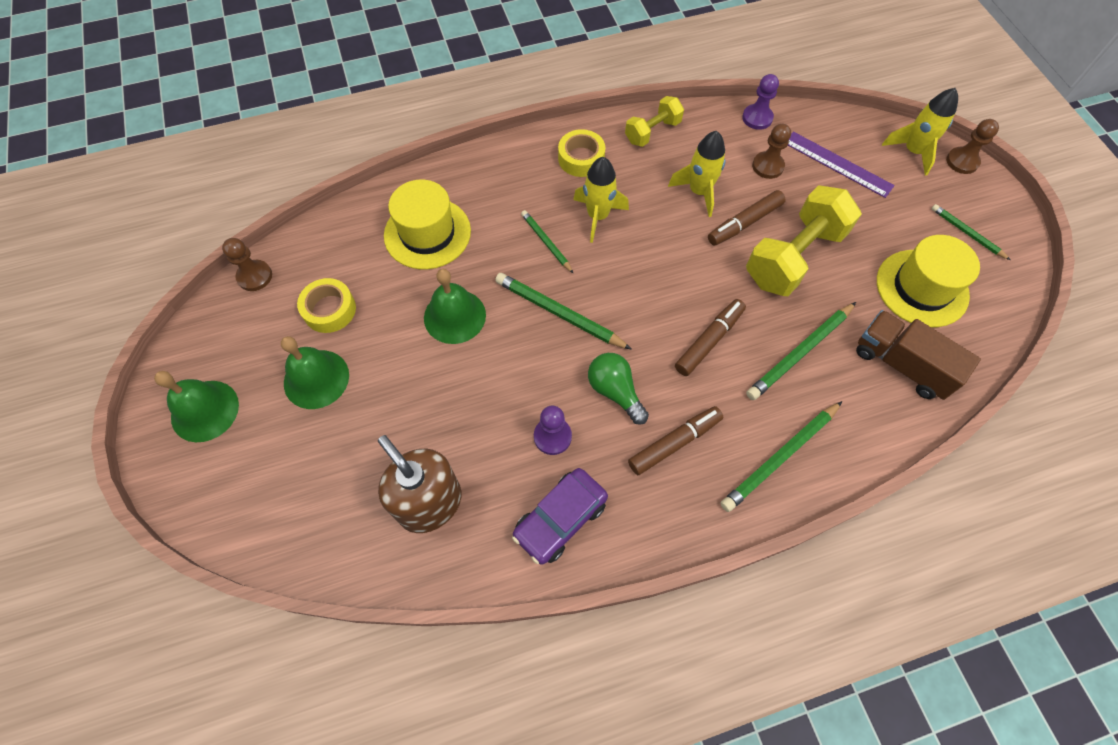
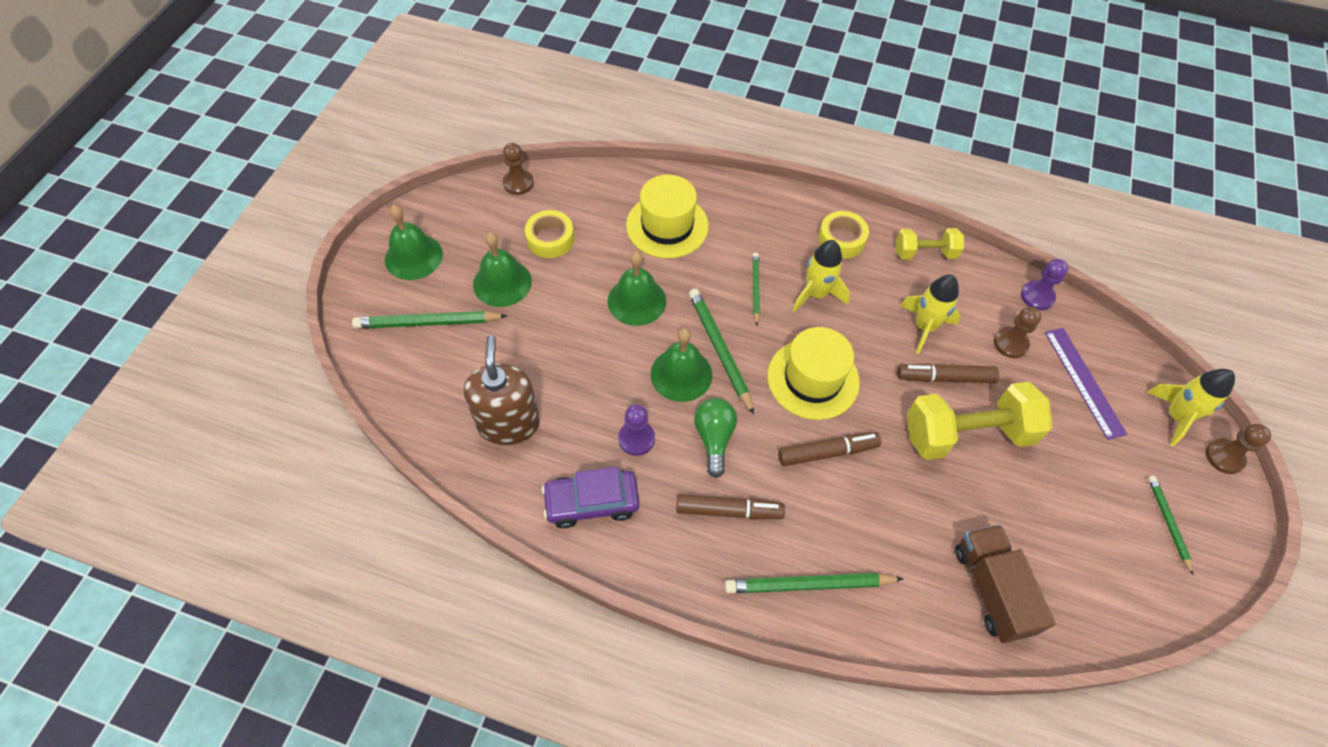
camera: 35 degrees right, 5 degrees down
(544, 355) = (681, 374): none -> green bell
(800, 353) = (901, 515): green pencil -> green pencil (427, 323)
(922, 288) = (1073, 540): yellow hat -> yellow hat (813, 379)

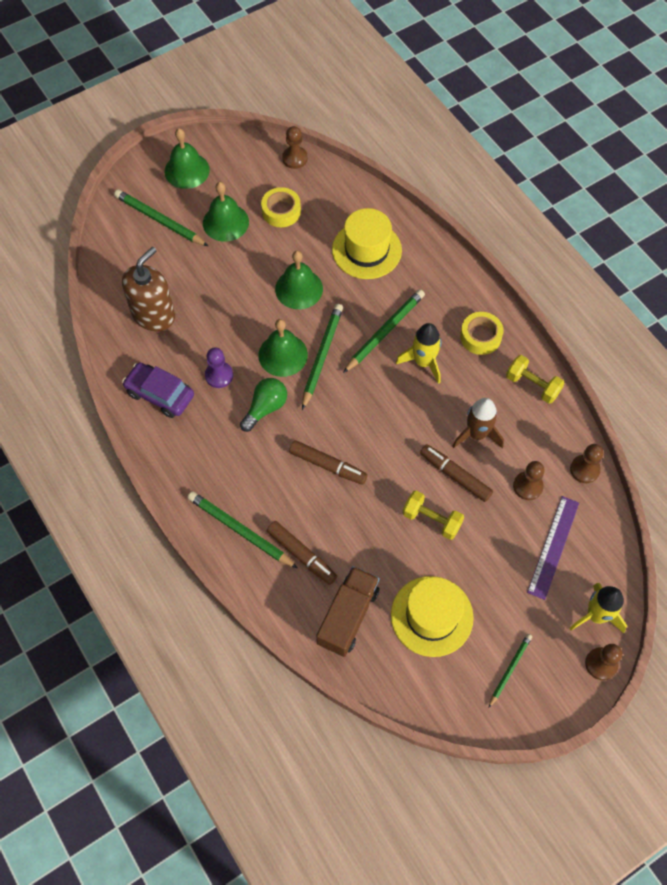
camera: 40 degrees right, 5 degrees up
(728, 510) = (234, 455): brown marker -> brown marker (301, 555)
(755, 289) = (385, 331): green pencil -> green pencil, size x1.66
(813, 379) = (364, 415): yellow hat -> yellow hat (431, 616)
(924, 327) = (477, 434): yellow rocket -> brown rocket
(967, 434) = (431, 520): yellow dumbbell -> yellow dumbbell, size x0.56
(1037, 296) = (584, 469): purple pawn -> brown pawn

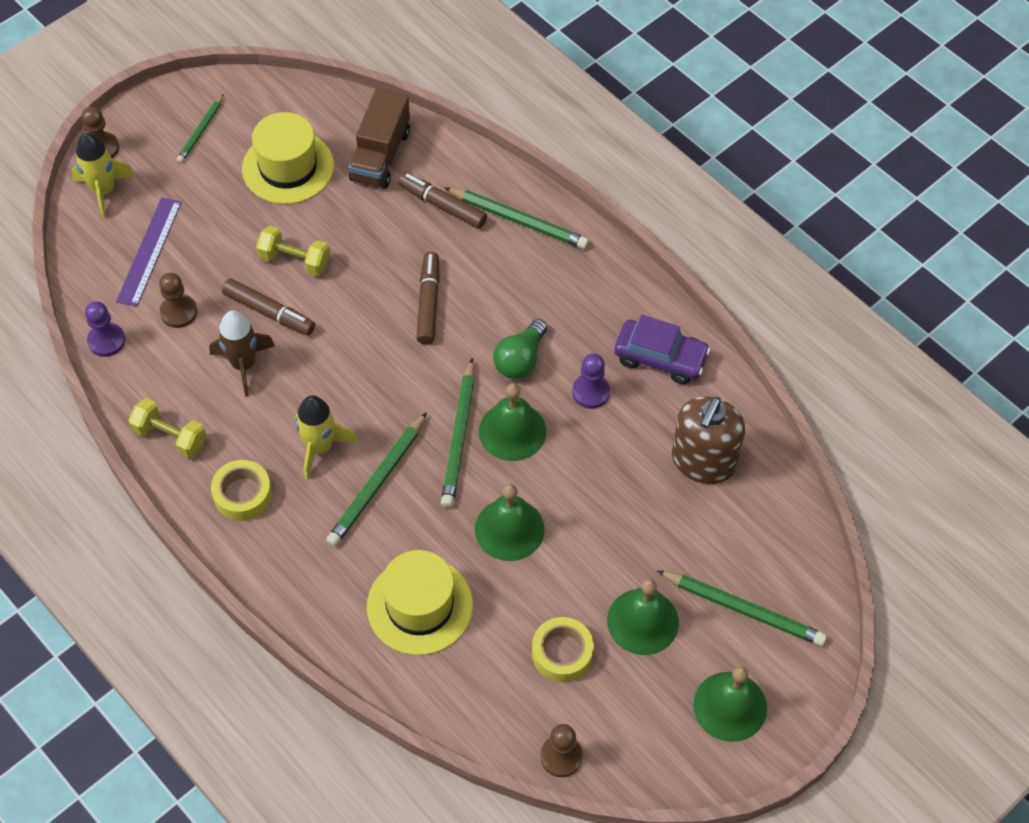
camera: 170 degrees right, 5 degrees down
(328, 465) = (428, 303): brown marker -> brown marker turned 75 degrees clockwise
(584, 469) = (106, 341): brown pawn -> purple pawn

